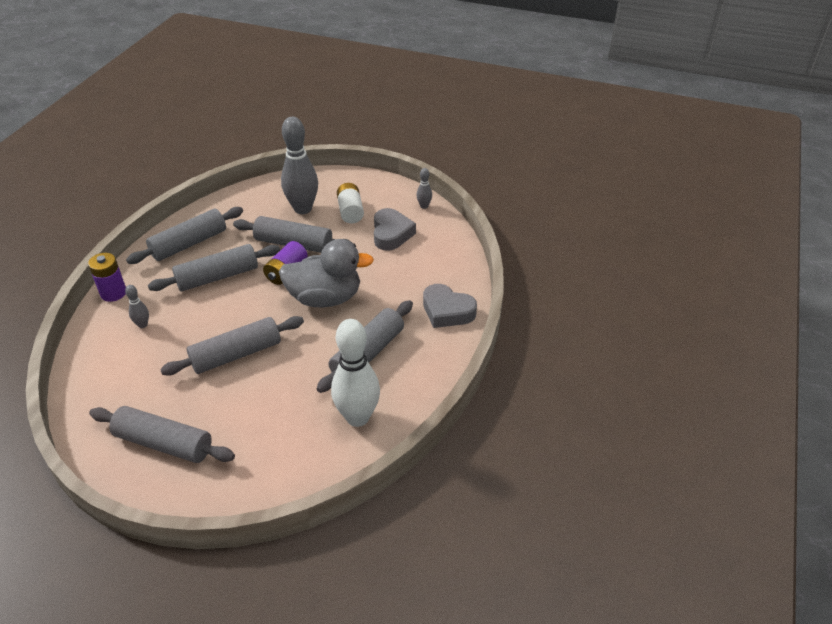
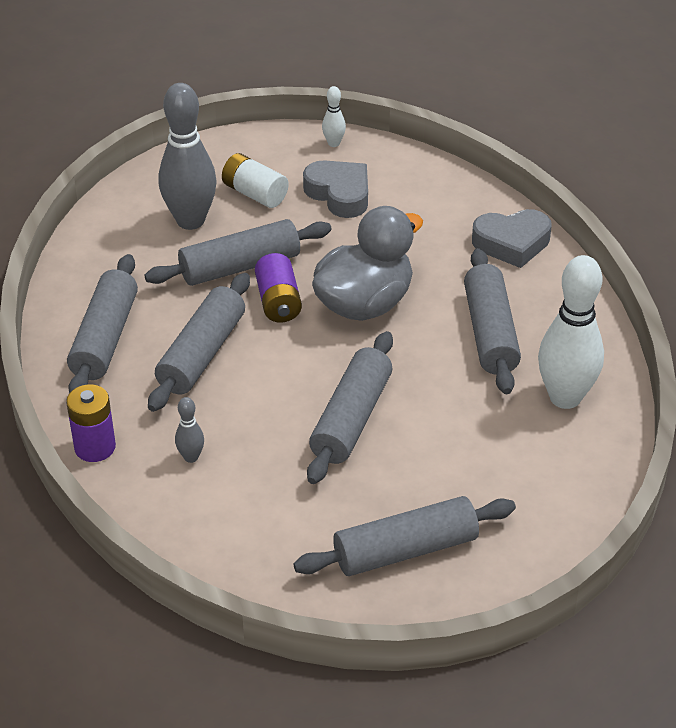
camera: 40 degrees left, 0 degrees up
(424, 206) = (333, 143): grey bowling pin -> white bowling pin

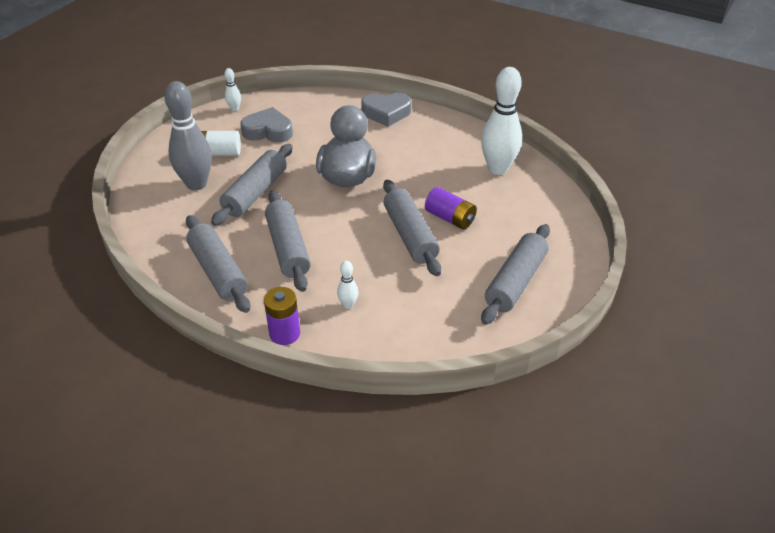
camera: 40 degrees left, 0 degrees up
(191, 457) = (348, 305): grey bowling pin -> white bowling pin
(278, 302) = (299, 199): purple battery -> purple battery (450, 218)
(490, 332) = (427, 158): grey rolling pin -> none
(512, 243) = (386, 113): grey heart -> grey heart turned 45 degrees clockwise

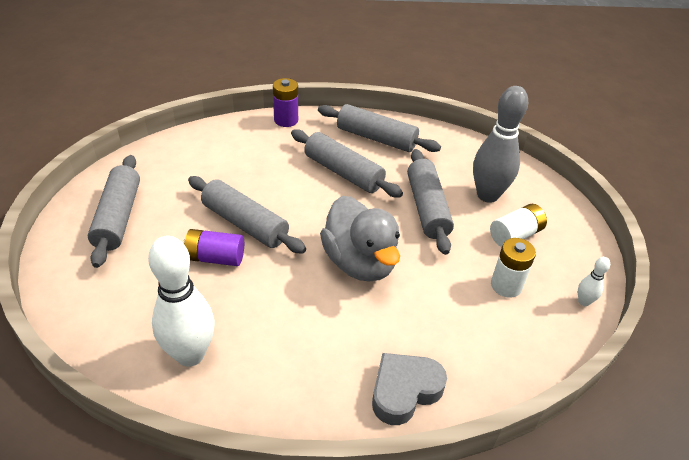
camera: 145 degrees right, 0 degrees up
(268, 131) = (506, 285): grey heart -> white battery
(348, 305) = (256, 151): white bowling pin -> none

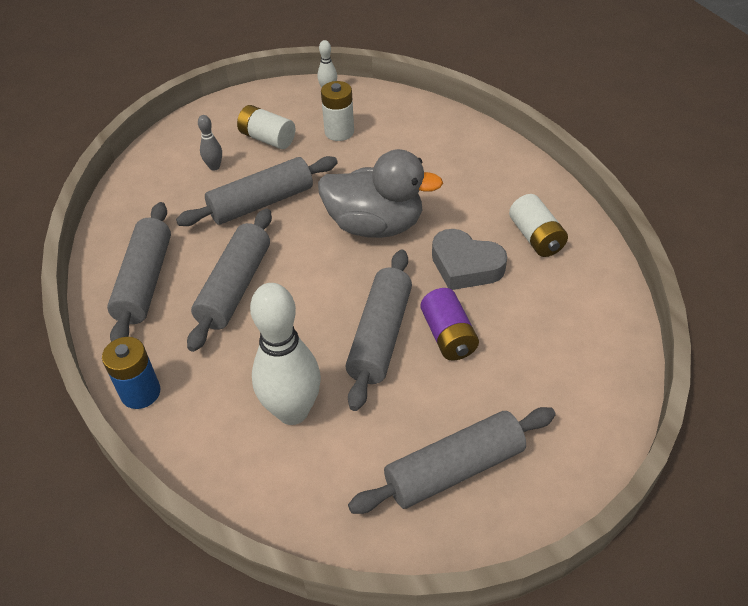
camera: 110 degrees left, 5 degrees up
(190, 354) = (570, 294): white bowling pin -> white bowling pin (292, 411)
(270, 367) = (536, 237): none -> white battery
(286, 120) = (140, 393): purple battery -> blue battery
(359, 262) = (375, 225): grey duck -> grey duck turned 60 degrees clockwise
(404, 391) = (492, 159): grey heart -> grey heart (465, 266)
(487, 195) = (214, 167): grey bowling pin -> grey bowling pin, size x0.44

